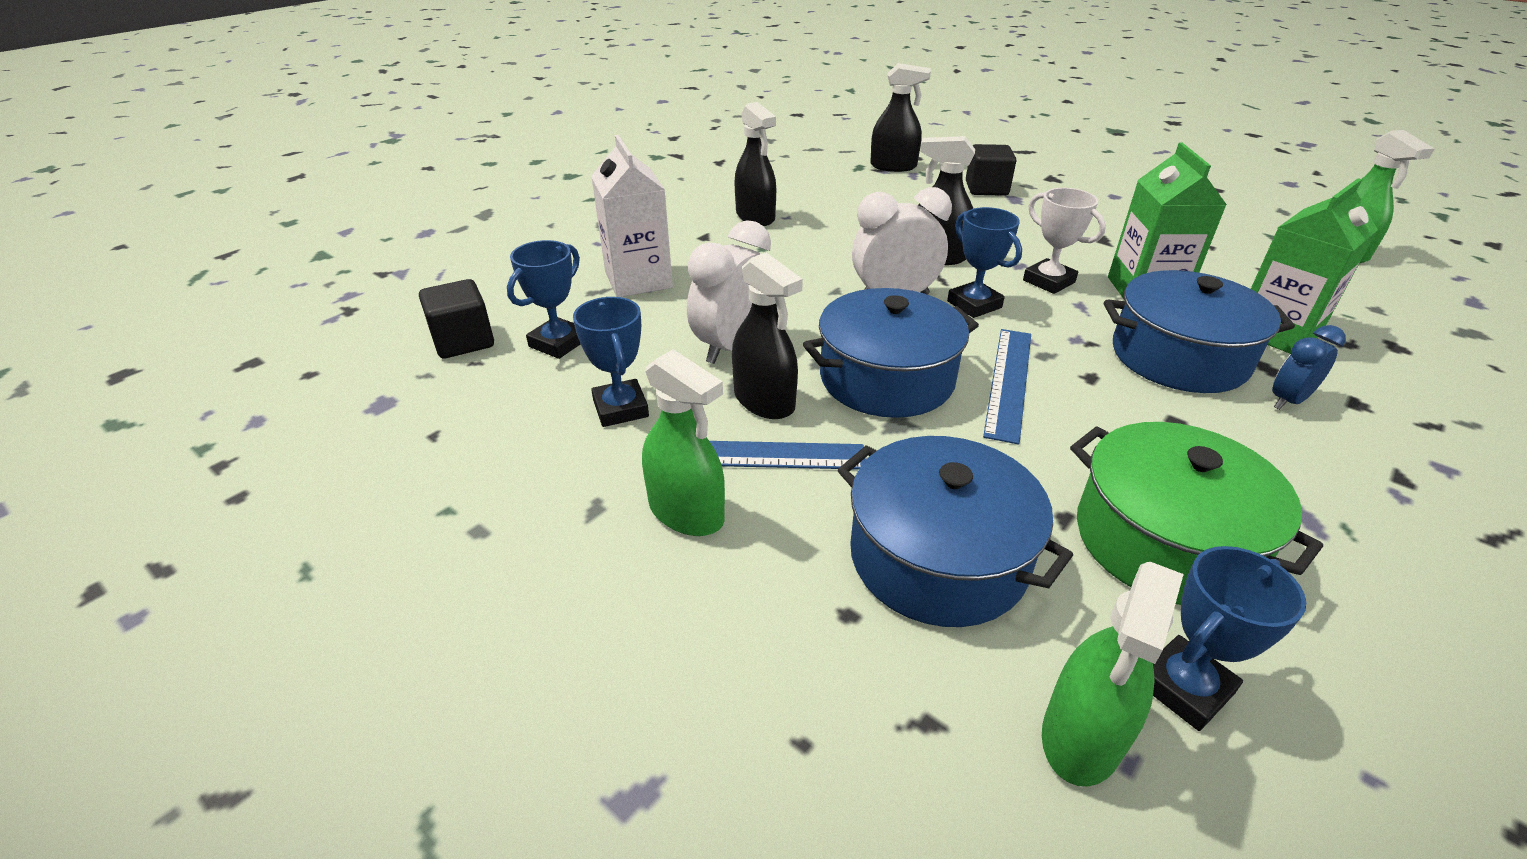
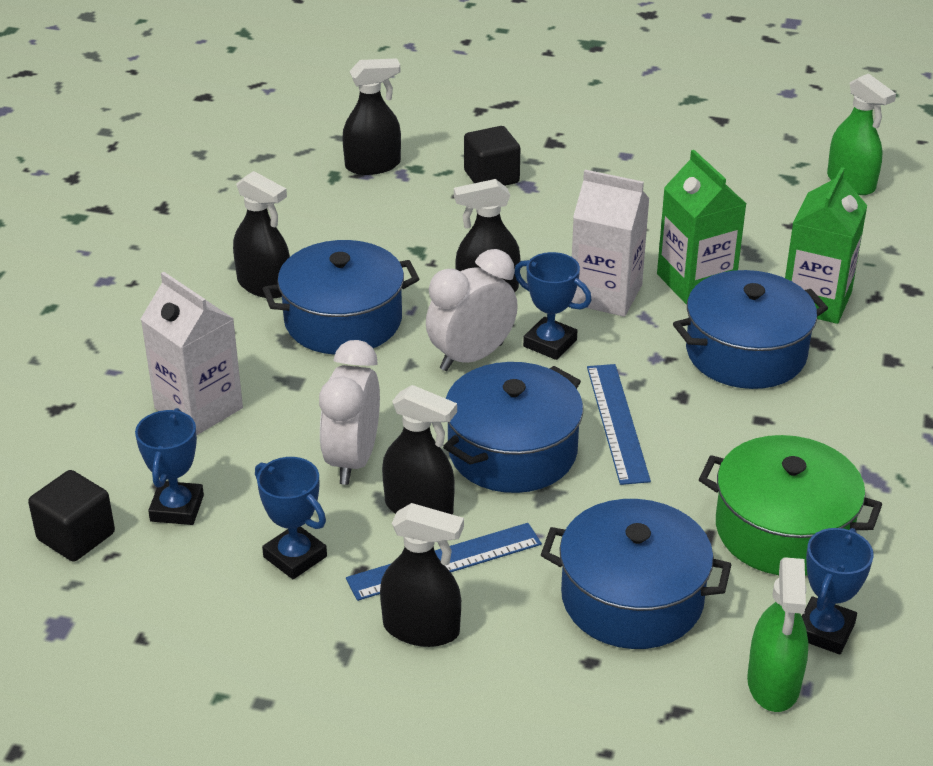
camera: 25 degrees left, 0 degrees up
(686, 512) = (421, 629): green spray bottle -> black spray bottle
(800, 250) = (343, 320): none -> blue pot
(1048, 281) = (606, 294): white trophy -> white carton
(1288, 401) = (840, 373): blue clock -> none

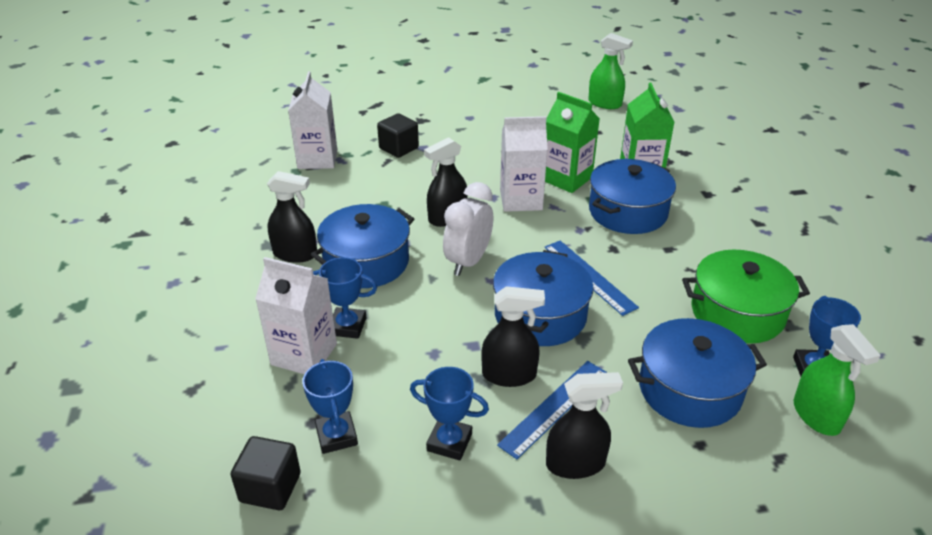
camera: 25 degrees left, 0 degrees up
(353, 460) = (440, 356): white clock -> none
(373, 165) = (317, 159): black spray bottle -> white carton
(550, 343) = (510, 239): blue trophy -> blue trophy (347, 326)

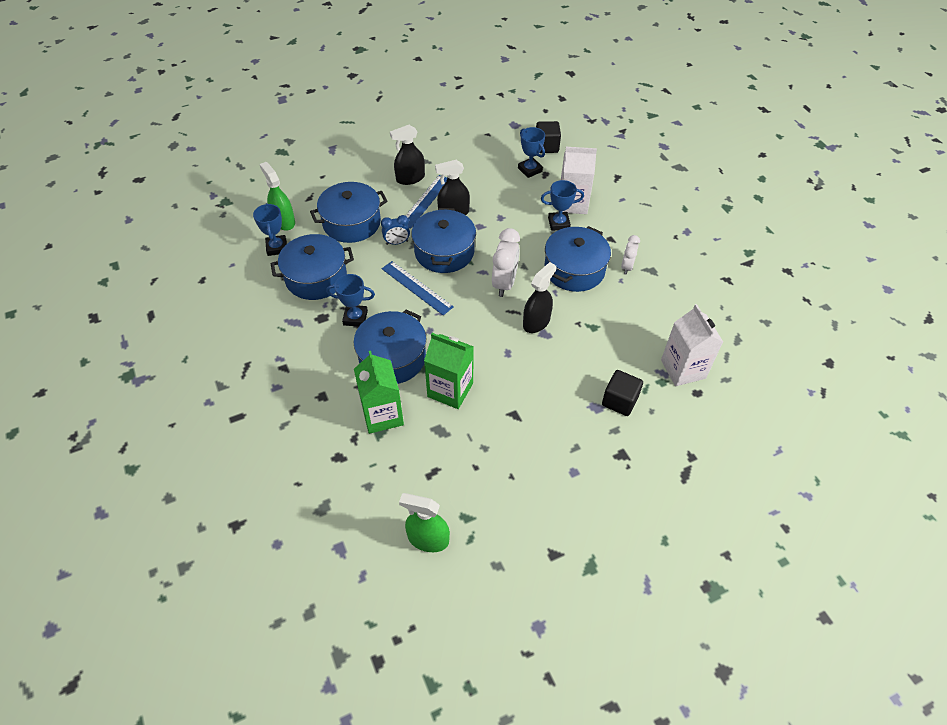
camera: 165 degrees right, 15 degrees up
(295, 254) = (627, 267): black spray bottle -> white clock
(449, 442) = (474, 176): blue trophy -> blue trophy (355, 318)
(521, 200) = (484, 354): white carton -> none
(612, 342) = (397, 242): none -> blue clock
(737, 313) = (316, 277): green pot -> blue pot

